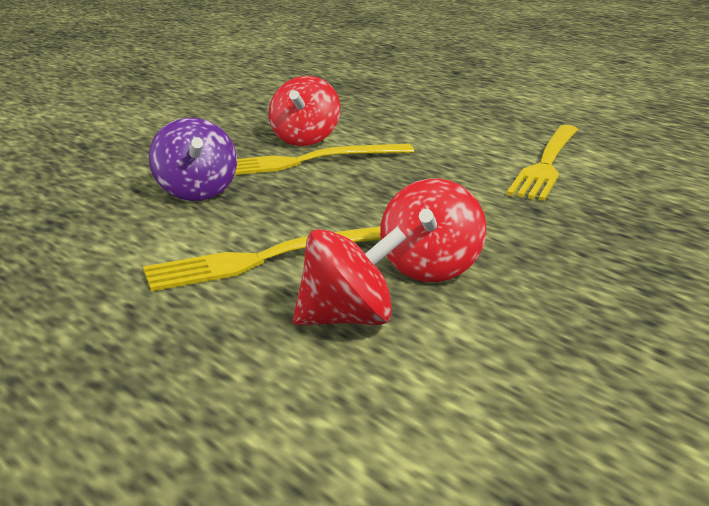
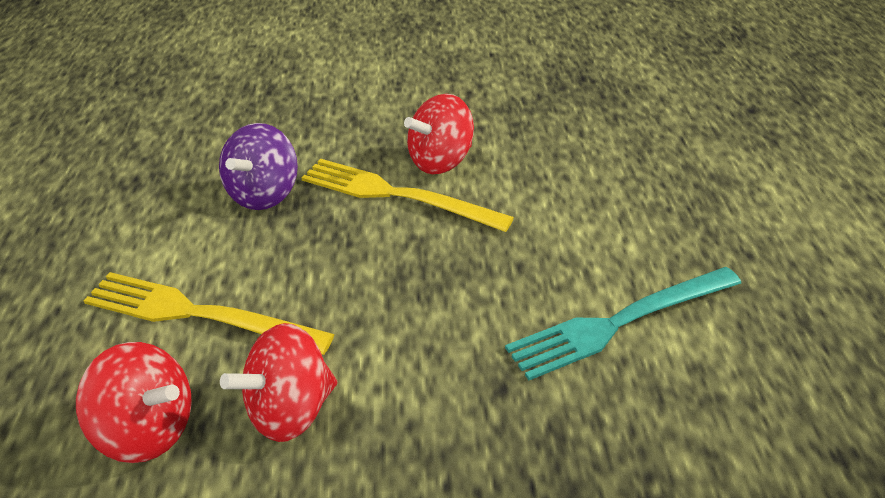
camera: 40 degrees right, 15 degrees up
(546, 164) = (620, 322): yellow fork -> turquoise fork

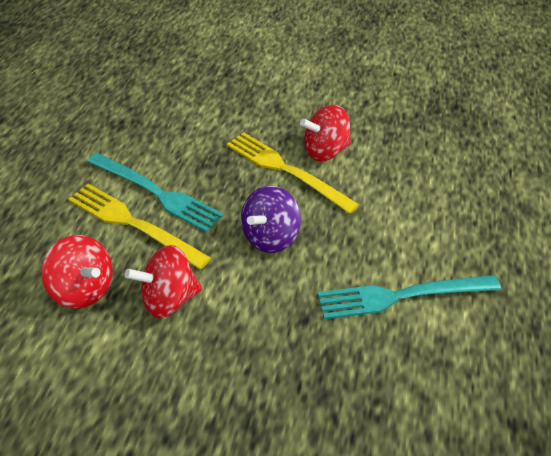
camera: 15 degrees right, 5 degrees up
(220, 263) = (156, 193): none -> turquoise fork
(264, 194) = (198, 150): purple spinning top -> purple spinning top (270, 237)

